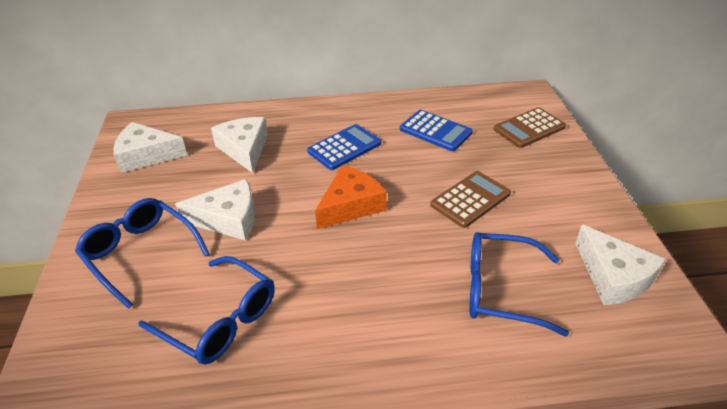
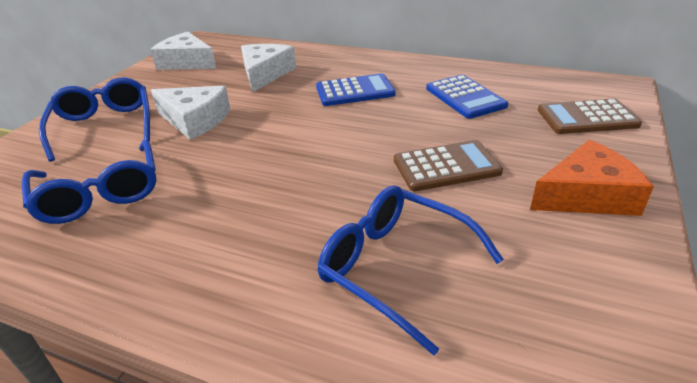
camera: 30 degrees right, 5 degrees down
(350, 205) = (311, 138): orange cheese -> orange cheese (586, 195)
(613, 276) = (574, 310): white cheese -> none

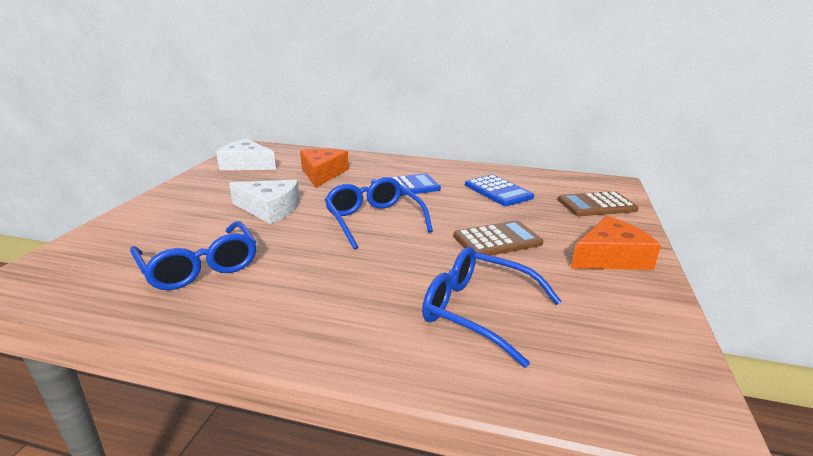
camera: 10 degrees left, 10 degrees down
(104, 126) = (184, 214): blue glasses -> blue glasses (373, 220)
(265, 74) = (322, 174): white cheese -> orange cheese

